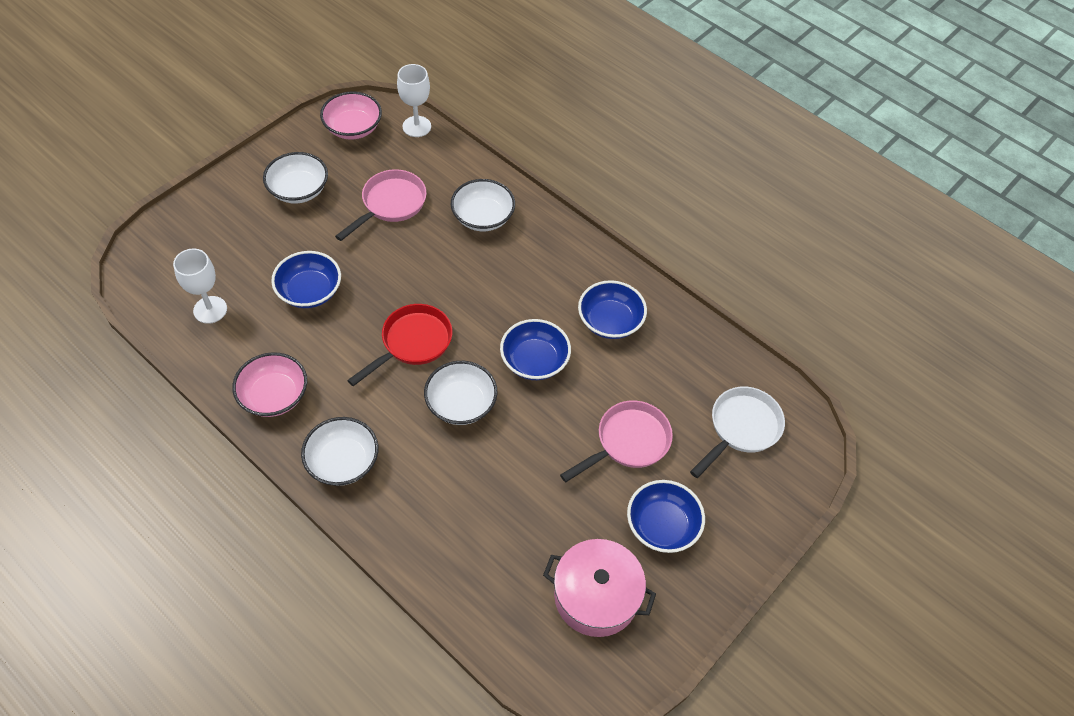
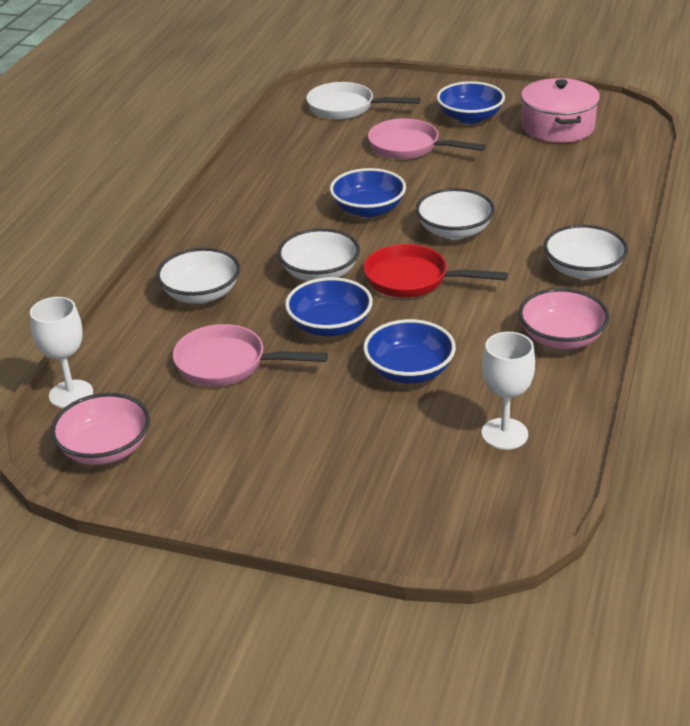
camera: 110 degrees left, 20 degrees down
(298, 190) = (257, 448): white bowl -> white bowl (320, 273)
(610, 321) = (285, 186): blue bowl -> blue bowl (330, 326)

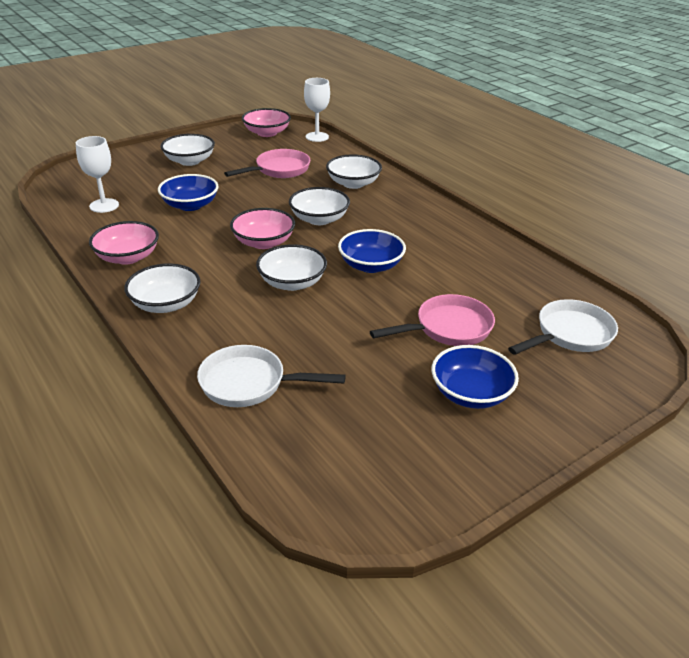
camera: 125 degrees right, 0 degrees up
(295, 455) = (189, 161): none -> white bowl
(330, 326) = (264, 202): blue bowl -> none
(413, 279) = (263, 242): red pan -> pink bowl
(558, 127) = (383, 438): pink pot -> none
(595, 186) = (249, 383): none -> white pan

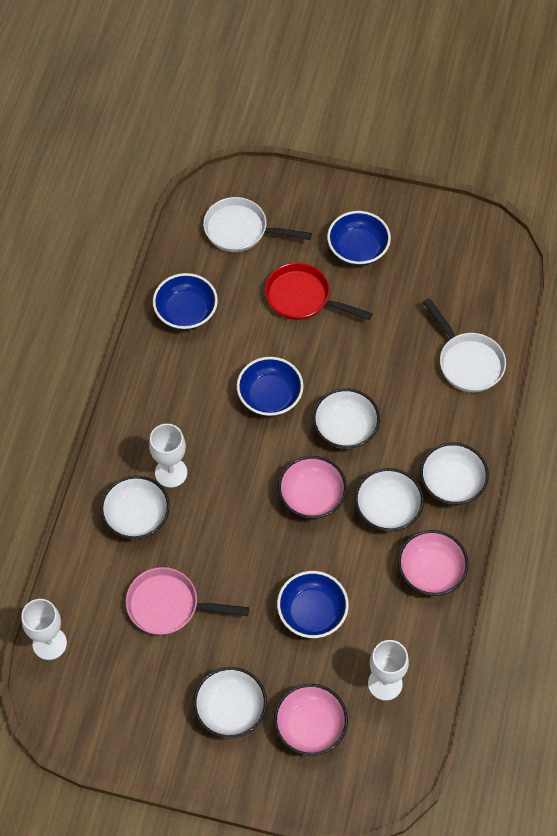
camera: 130 degrees left, 25 degrees up
(267, 133) = (86, 705): pink bowl -> pink bowl (310, 726)
(319, 219) = (233, 488): white bowl -> white bowl (387, 508)
(366, 205) = (171, 472): none -> white goblet
(448, 328) = (303, 298): pink pan -> red pan
(502, 267) = (186, 312): none -> blue bowl

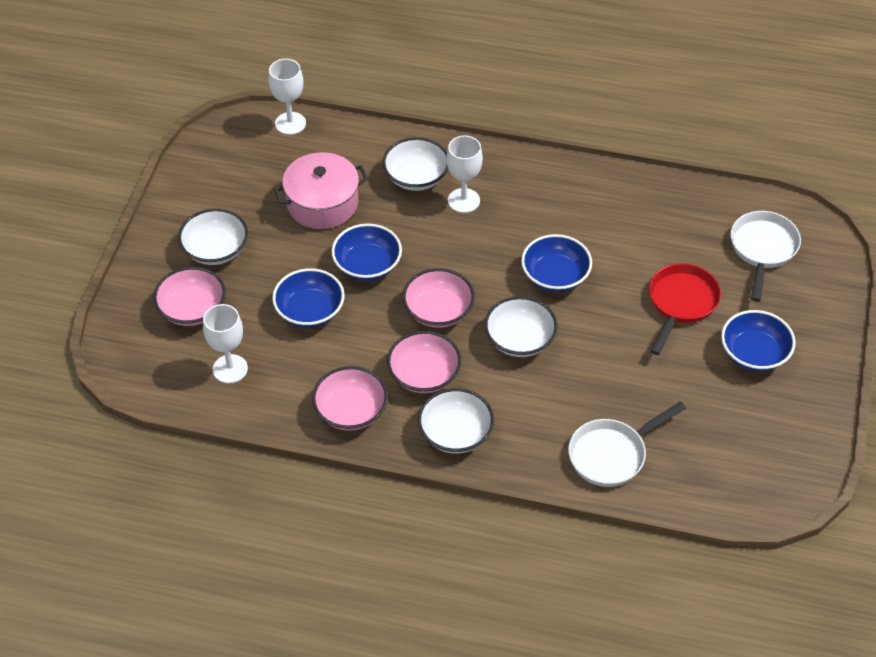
camera: 90 degrees right, 10 degrees down
(169, 606) = (322, 203): pink pan -> pink pot
(186, 312) = (652, 207): blue bowl -> blue bowl (367, 265)
(387, 508) = (424, 375): white bowl -> pink bowl

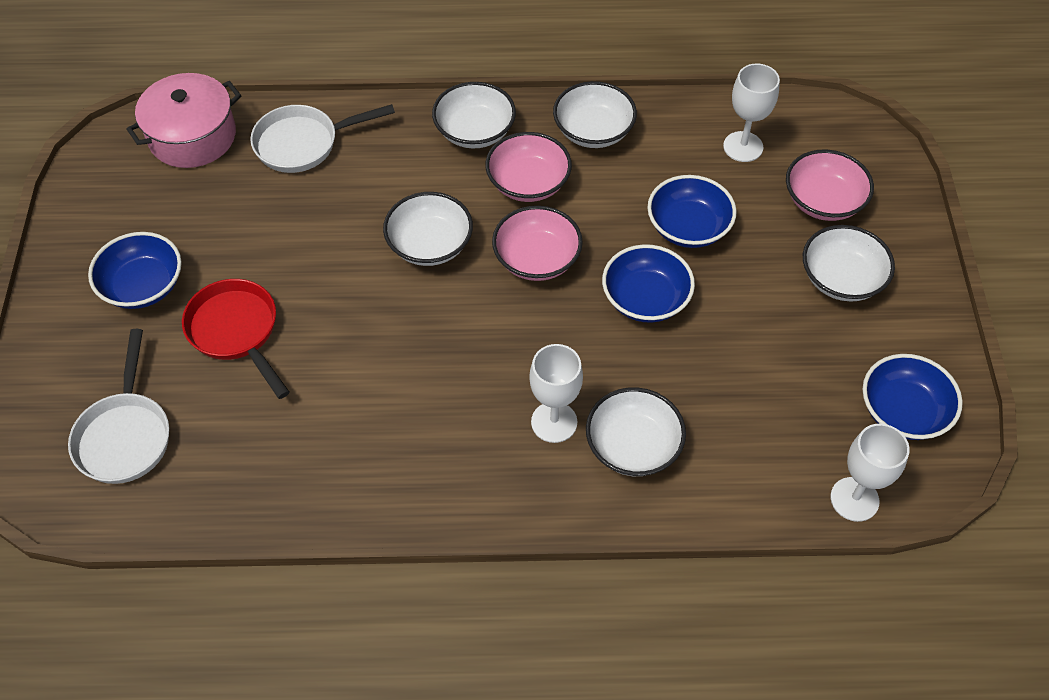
camera: 165 degrees right, 5 degrees up
(322, 203) = (742, 374): pink pot -> pink pot (192, 136)
(351, 411) = (593, 131): pink bowl -> white bowl
(555, 276) = (403, 335): blue bowl -> blue bowl (903, 411)
(612, 454) = (303, 143): white pan -> white pan turned 150 degrees counterclockwise
(681, 303) = (236, 332): red pan -> red pan turned 135 degrees clockwise

